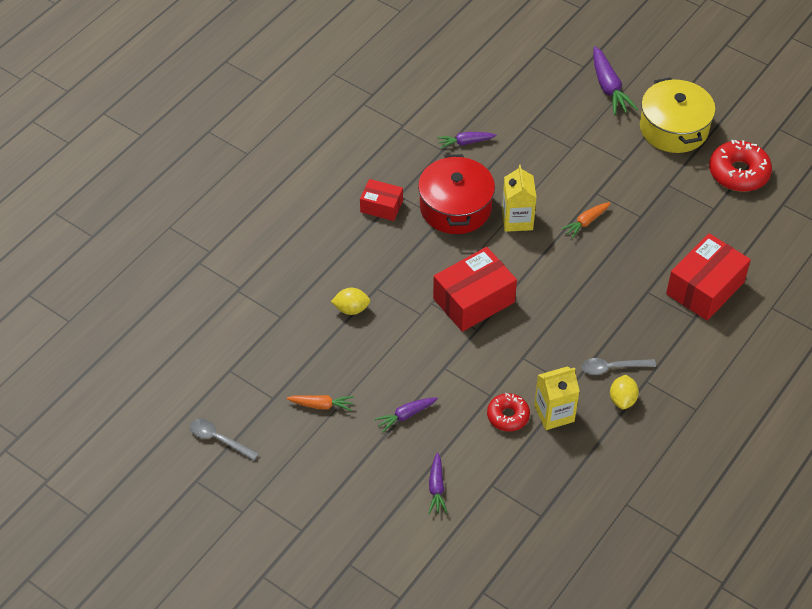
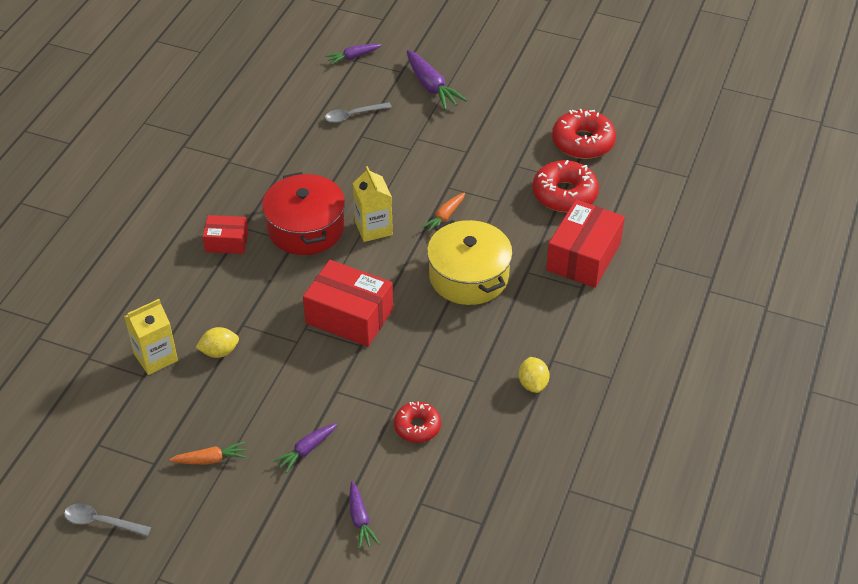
camera: 15 degrees left, 5 degrees down
(465, 142) = (299, 164): purple carrot -> purple carrot (353, 57)
(474, 300) = (349, 316): red box -> red box turned 75 degrees clockwise
(554, 413) = (465, 413): yellow carton -> yellow carton (155, 357)
(612, 368) = (513, 354): grey spoon -> grey spoon (353, 115)
(673, 128) = (507, 113): yellow pot -> yellow pot (468, 276)
(705, 222) = (564, 194): none -> red donut

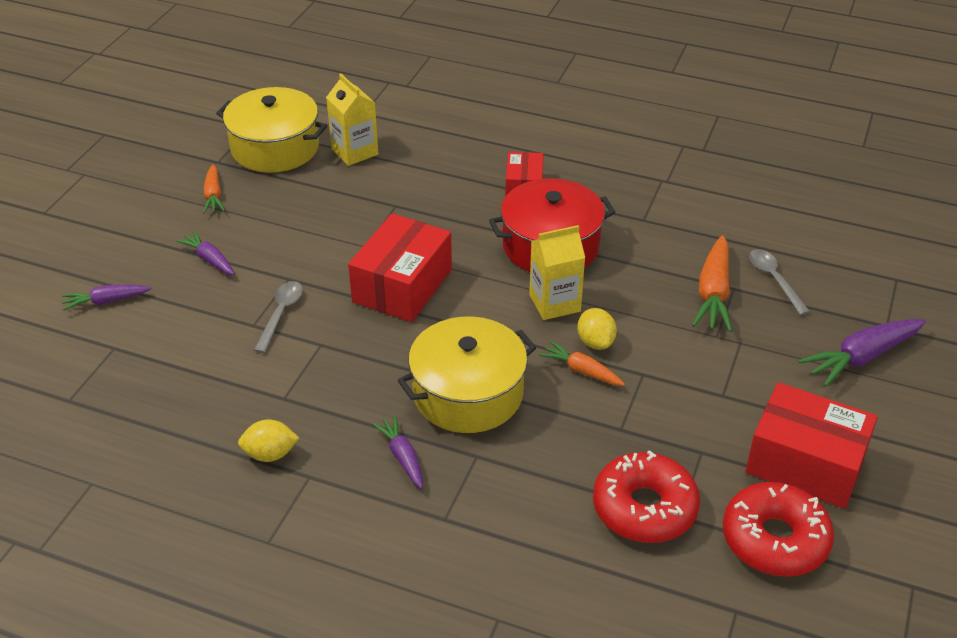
camera: 90 degrees right, 5 degrees down
(101, 522) = (158, 137): grey spoon -> grey spoon (281, 314)
(138, 419) = (275, 148): none -> yellow pot
(219, 352) = (357, 192): yellow lemon -> yellow lemon (595, 342)
(353, 57) = (902, 276): purple carrot -> purple carrot (402, 457)
(366, 146) = (713, 293): none -> orange carrot
(417, 427) = (222, 345): red donut -> none
(583, 257) = (507, 524): red box -> red box (805, 463)

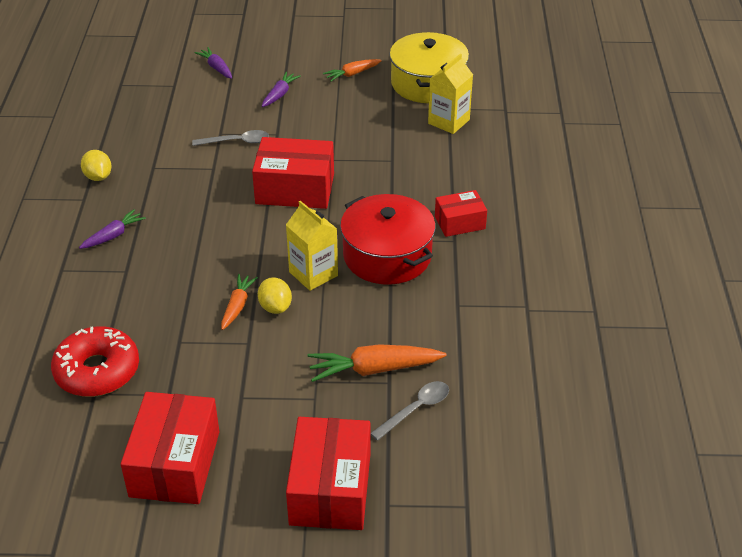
camera: 70 degrees right, 0 degrees up
(468, 393) = (188, 251): yellow pot -> none
(595, 342) = (275, 307): yellow lemon -> yellow lemon turned 75 degrees counterclockwise
(774, 539) = (83, 455): red donut -> none
(861, 357) = (330, 489): purple carrot -> red box

